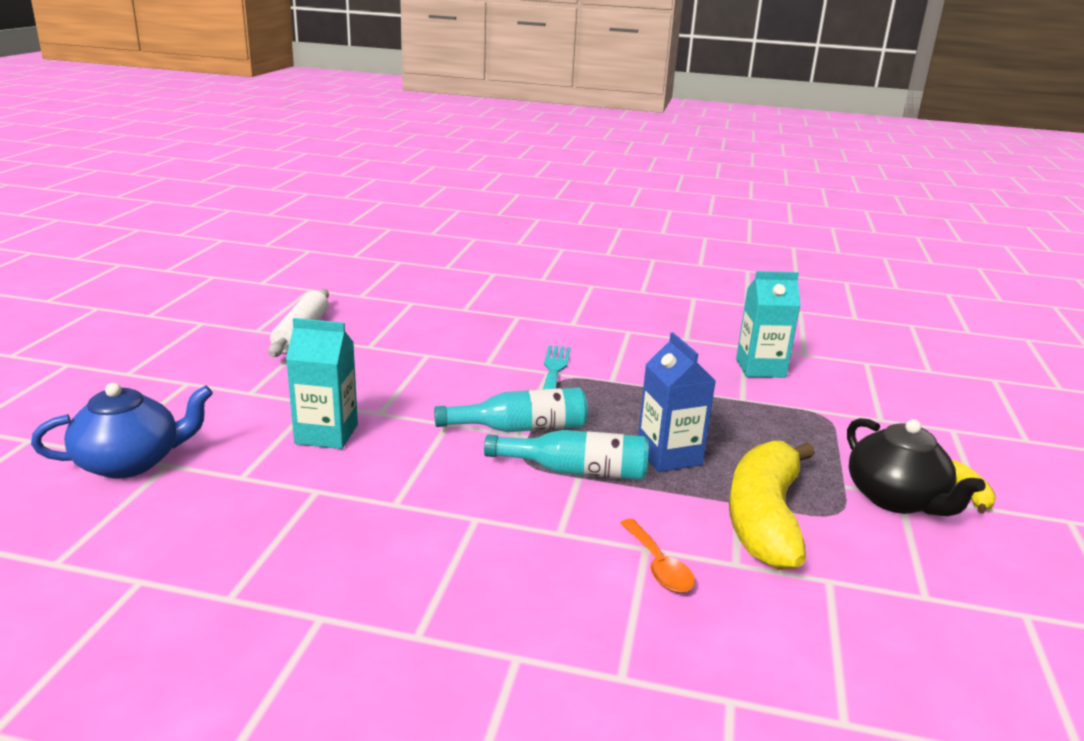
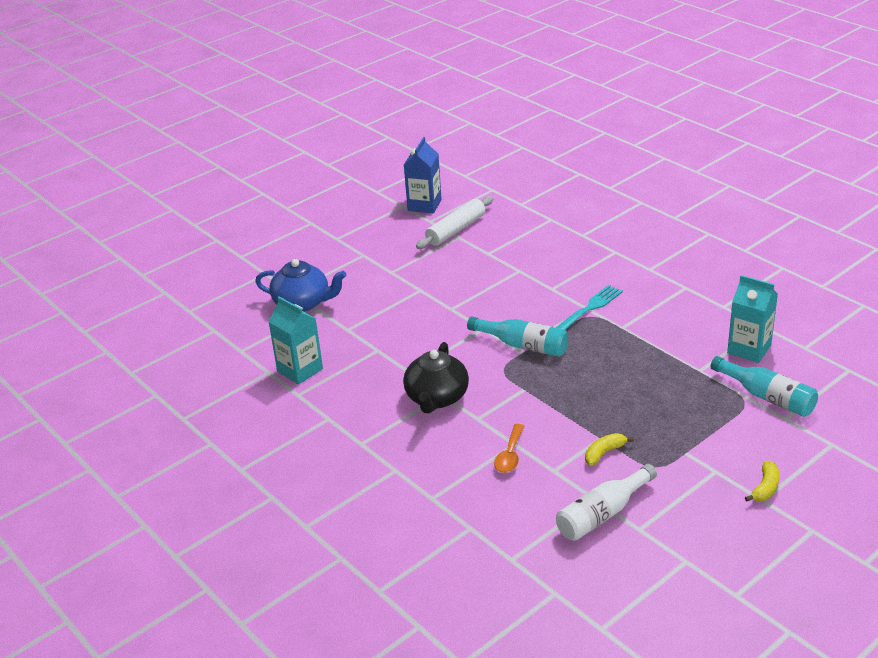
camera: 40 degrees right, 10 degrees up
(326, 434) = (410, 315): turquoise carton -> turquoise carton (300, 370)
(576, 471) = (526, 385): turquoise bottle -> turquoise bottle (767, 397)
(669, 456) = (595, 394): blue carton -> blue carton (424, 205)
(765, 518) = (604, 453): yellow banana -> yellow banana, size x0.42
(863, 596) = (602, 514): none -> white bottle
(896, 499) = (708, 473): black teapot -> black teapot (436, 398)

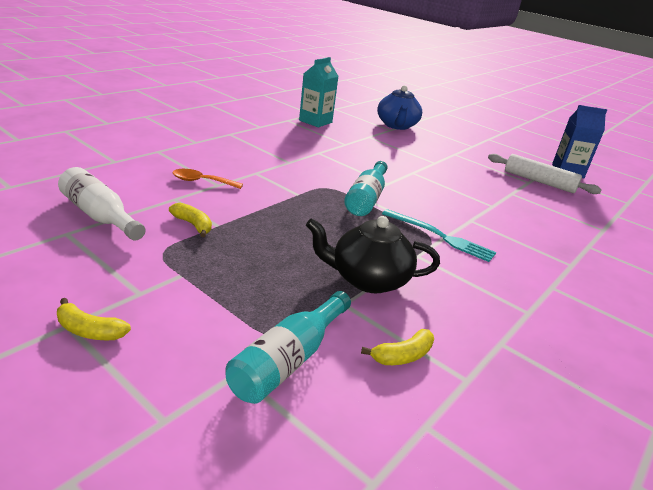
camera: 75 degrees right, 5 degrees down
(436, 398) = (284, 159): black teapot -> black teapot (368, 279)
(749, 349) = (402, 356): turquoise carton -> yellow banana

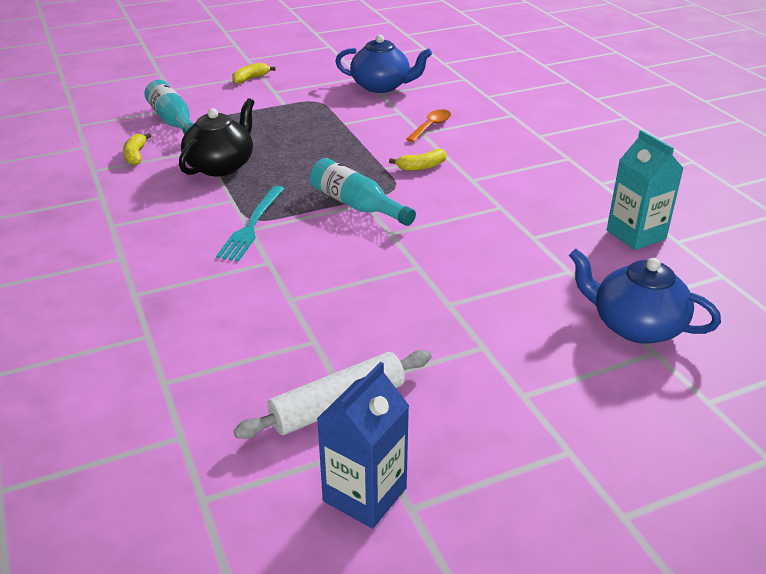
camera: 120 degrees right, 5 degrees up
(100, 216) = (382, 86): white bottle -> blue teapot
(193, 225) = (350, 114): yellow banana -> yellow banana (421, 167)
(440, 236) = (252, 225): turquoise fork -> turquoise fork turned 45 degrees counterclockwise

